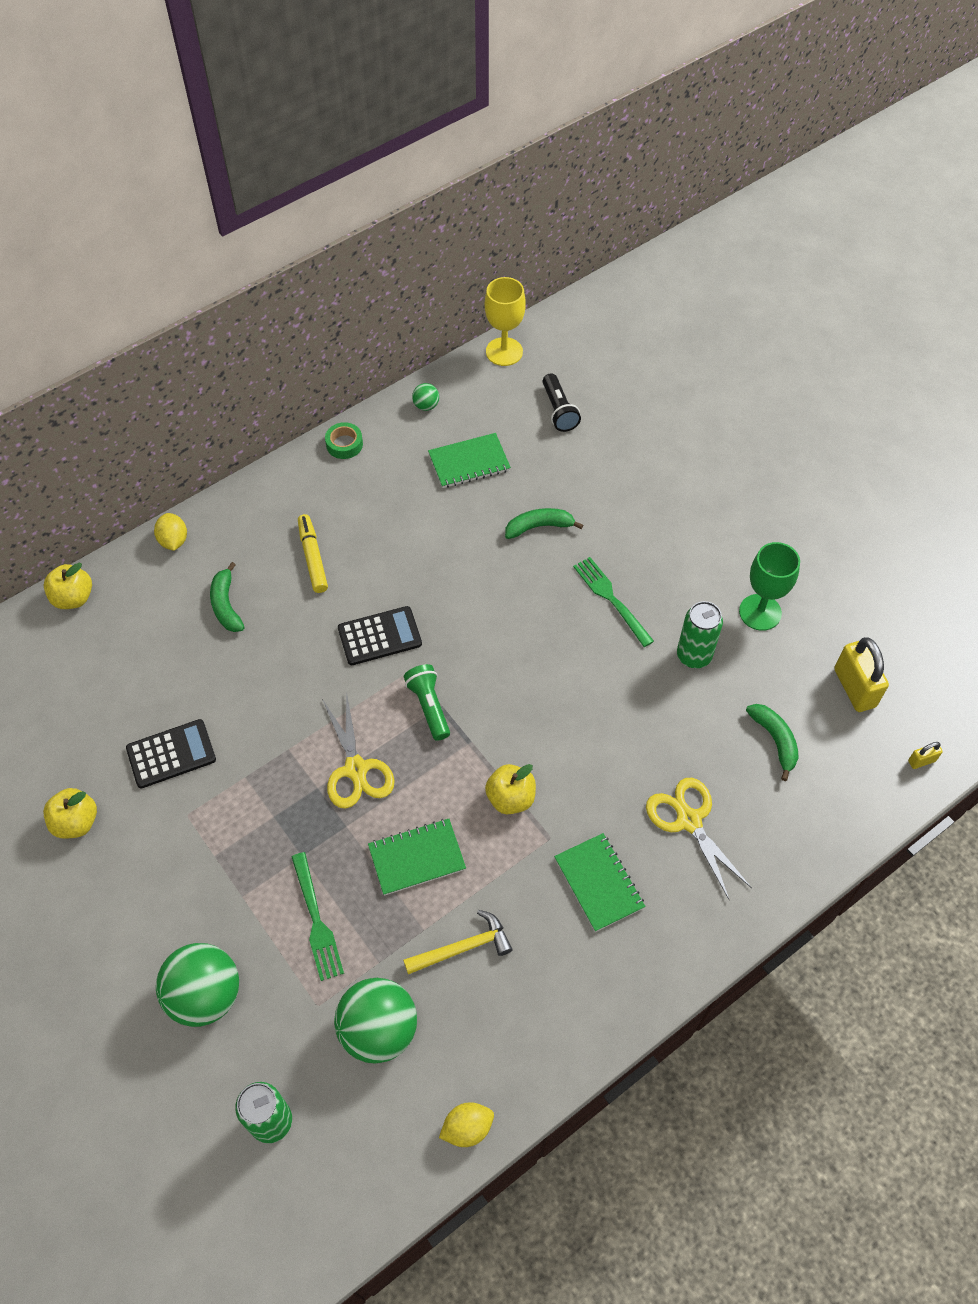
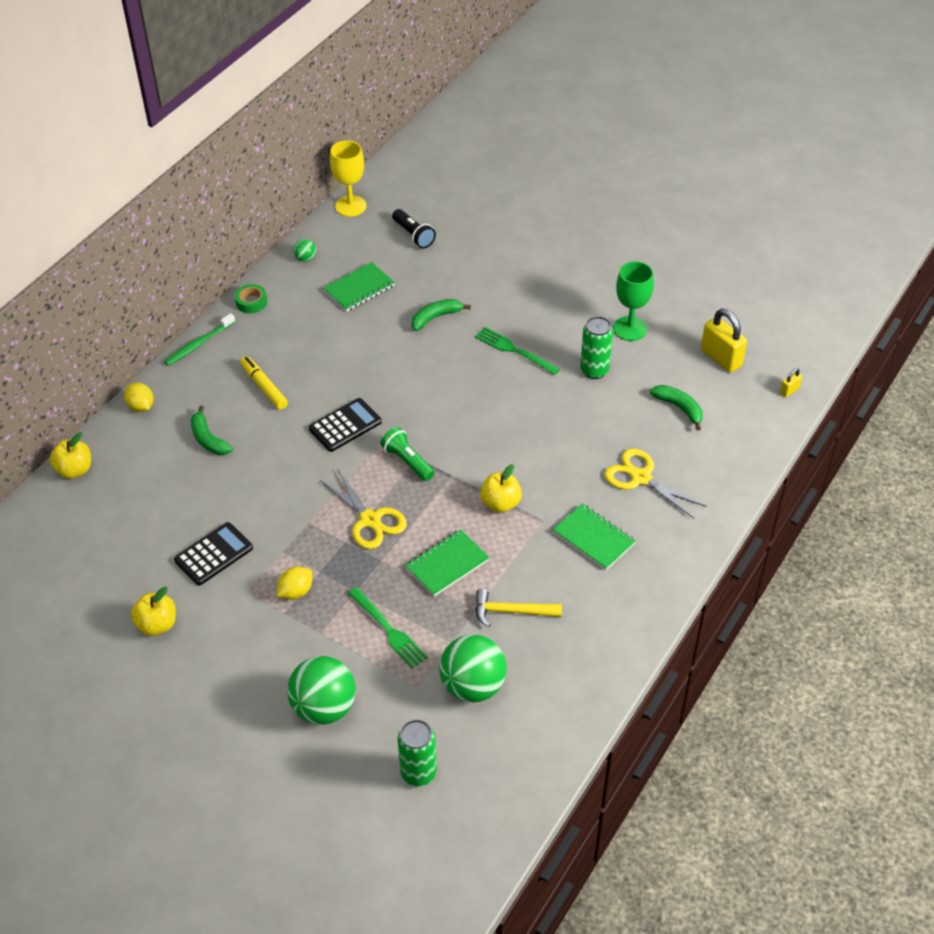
camera: 20 degrees left, 10 degrees down
(266, 481) = (198, 344): none -> green toothbrush
(463, 947) = (511, 611): yellow hammer -> yellow hammer turned 135 degrees counterclockwise
(467, 1128) = (571, 726): yellow lemon -> yellow lemon (296, 592)

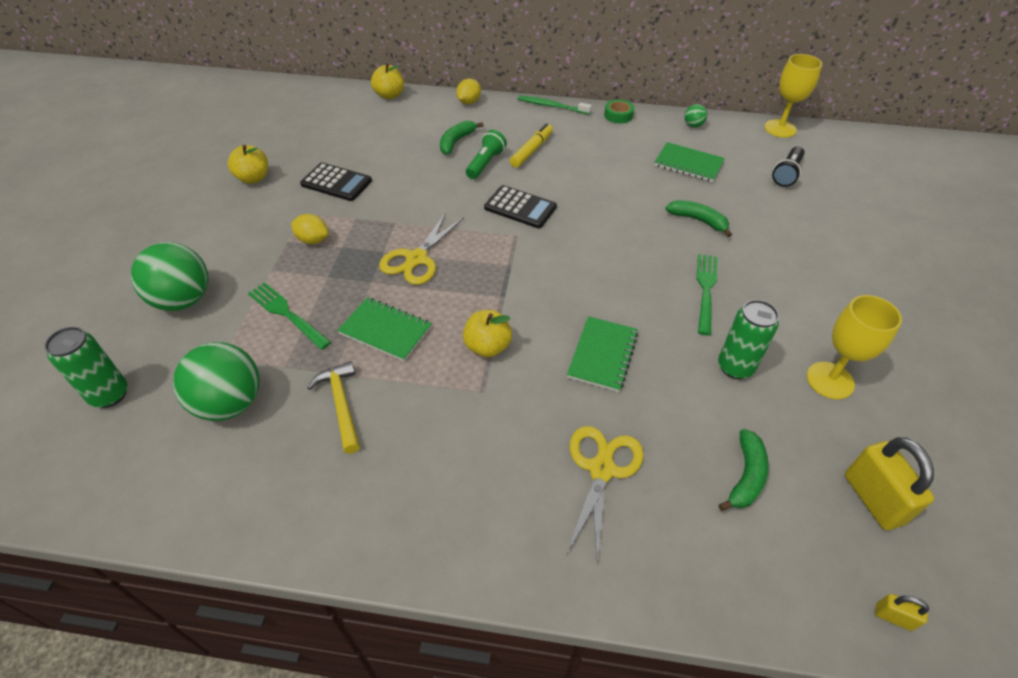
camera: 65 degrees right, 0 degrees up
(388, 630) = (287, 314): green fork -> green fork turned 105 degrees clockwise
(407, 461) = (502, 260): green flashlight -> green flashlight (485, 163)
(593, 538) = (480, 449): green notebook -> green notebook (602, 355)
(630, 328) = (830, 380): green goblet -> yellow goblet
(721, 358) = (873, 499): yellow padlock -> yellow padlock turned 45 degrees counterclockwise

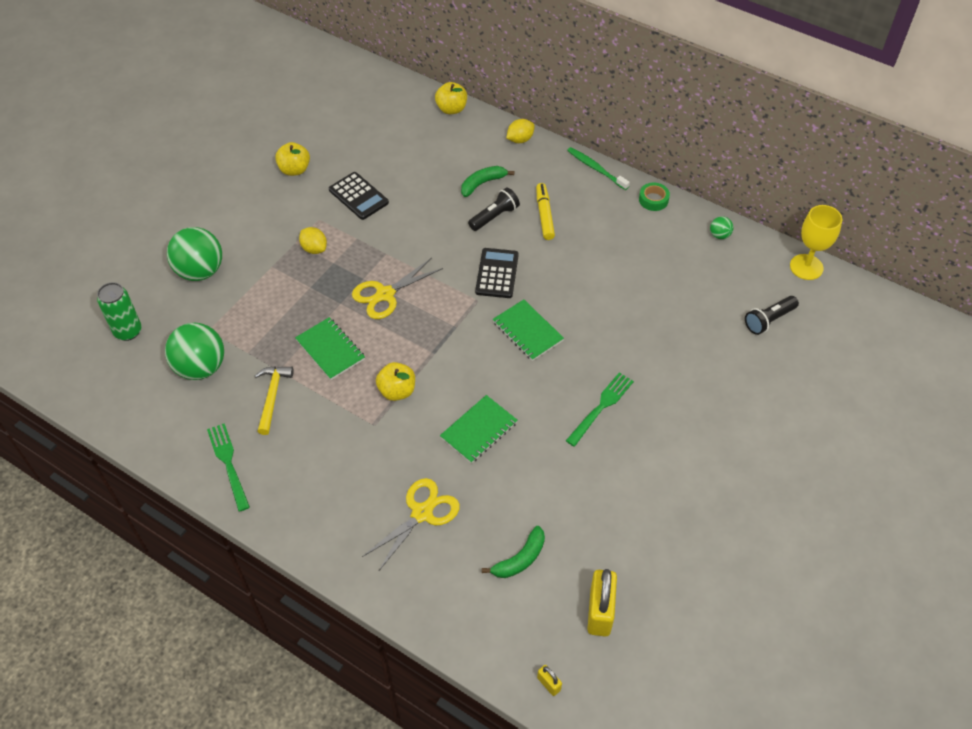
camera: 25 degrees right, 5 degrees up
(287, 314) = (267, 310): green fork -> green fork (228, 463)
(485, 163) = (494, 216): green flashlight -> black flashlight
(520, 207) = (497, 273): black calculator -> black calculator turned 135 degrees counterclockwise
(531, 150) = (544, 215): yellow marker -> yellow marker turned 60 degrees counterclockwise
(688, 164) = (681, 278): green notebook -> green notebook (527, 331)
(698, 220) = (645, 340): green banana -> none
(735, 367) = (575, 479): green can -> none
(830, 380) = (642, 519): yellow goblet -> none

